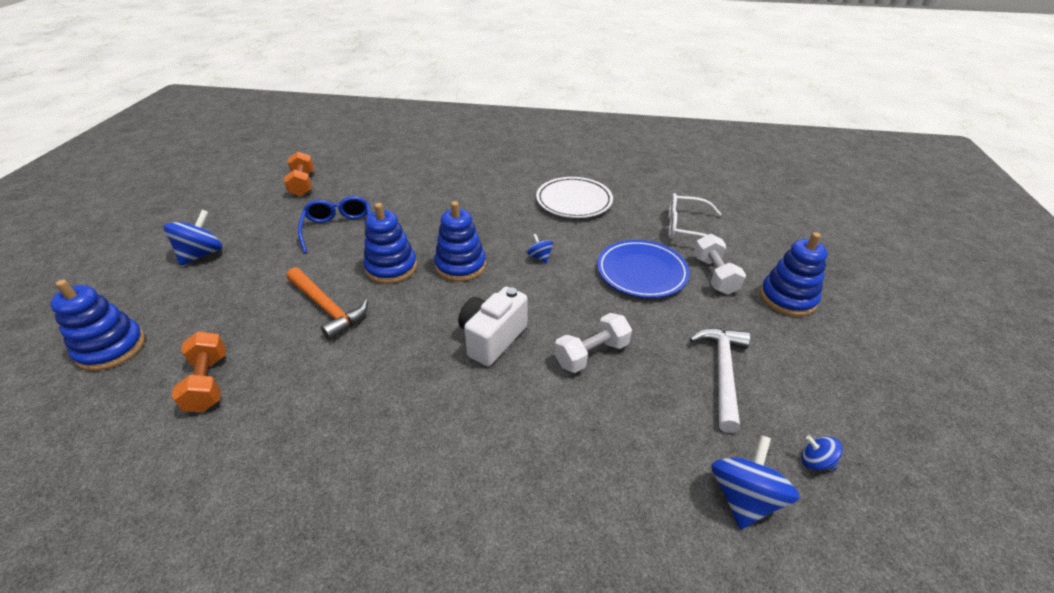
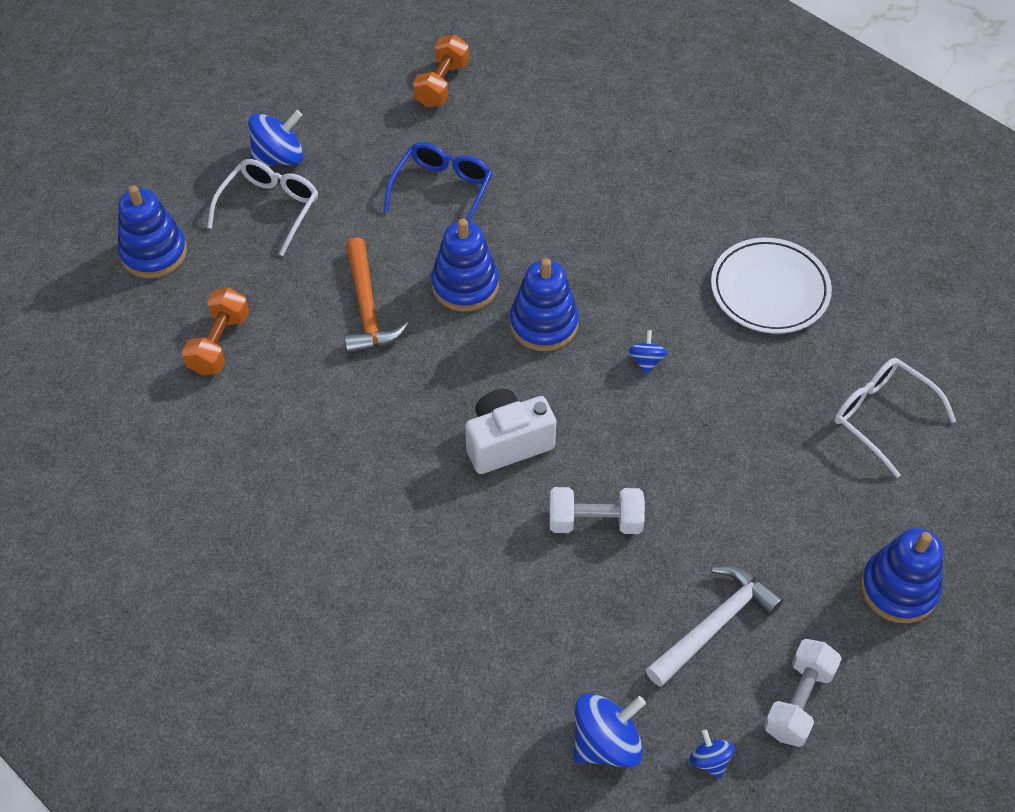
camera: 35 degrees right, 15 degrees up
(209, 283) = (270, 208): none -> white glasses
(641, 272) = (751, 451): blue plate -> none
(714, 275) = (841, 506): white dumbbell -> white dumbbell (798, 701)

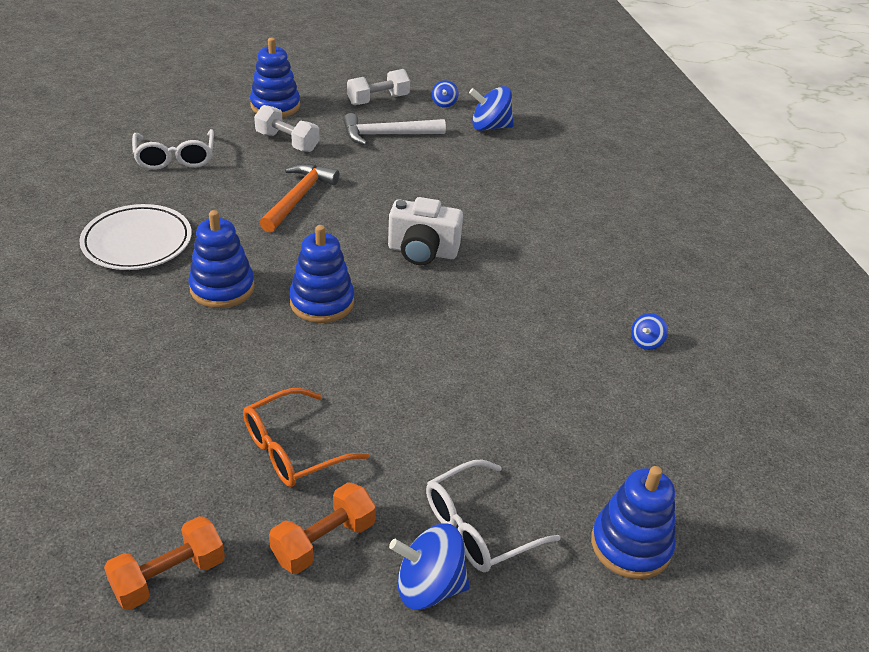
camera: 150 degrees left, 15 degrees down
(219, 343) = (603, 421): orange dumbbell -> orange dumbbell (324, 541)
(367, 308) = (452, 383): orange hammer -> orange hammer (298, 198)
(442, 190) = (293, 449): blue glasses -> orange glasses
(465, 285) = (354, 358): blue stacking toy -> blue stacking toy (222, 288)
(595, 521) = (406, 195): white dumbbell -> white dumbbell (287, 142)
(646, 361) = (277, 247): blue spinning top -> blue spinning top (646, 342)

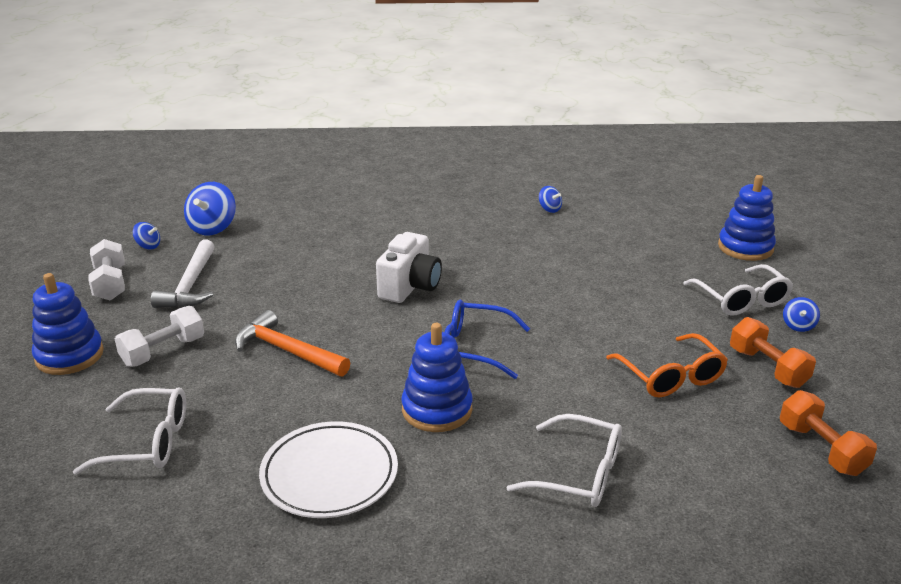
camera: 75 degrees left, 10 degrees down
(133, 380) = (579, 473): none -> white glasses
(322, 302) = (474, 348): blue stacking toy -> blue glasses
(429, 586) = (798, 326): blue spinning top -> blue spinning top, size x0.53

